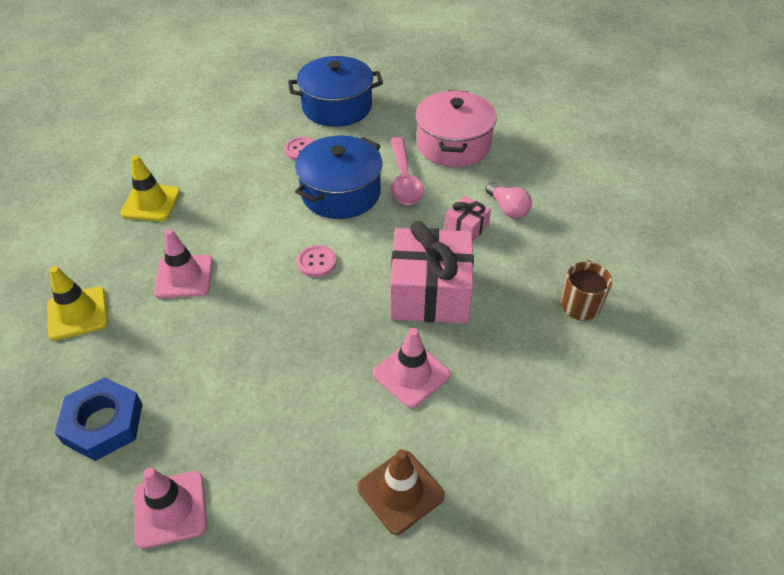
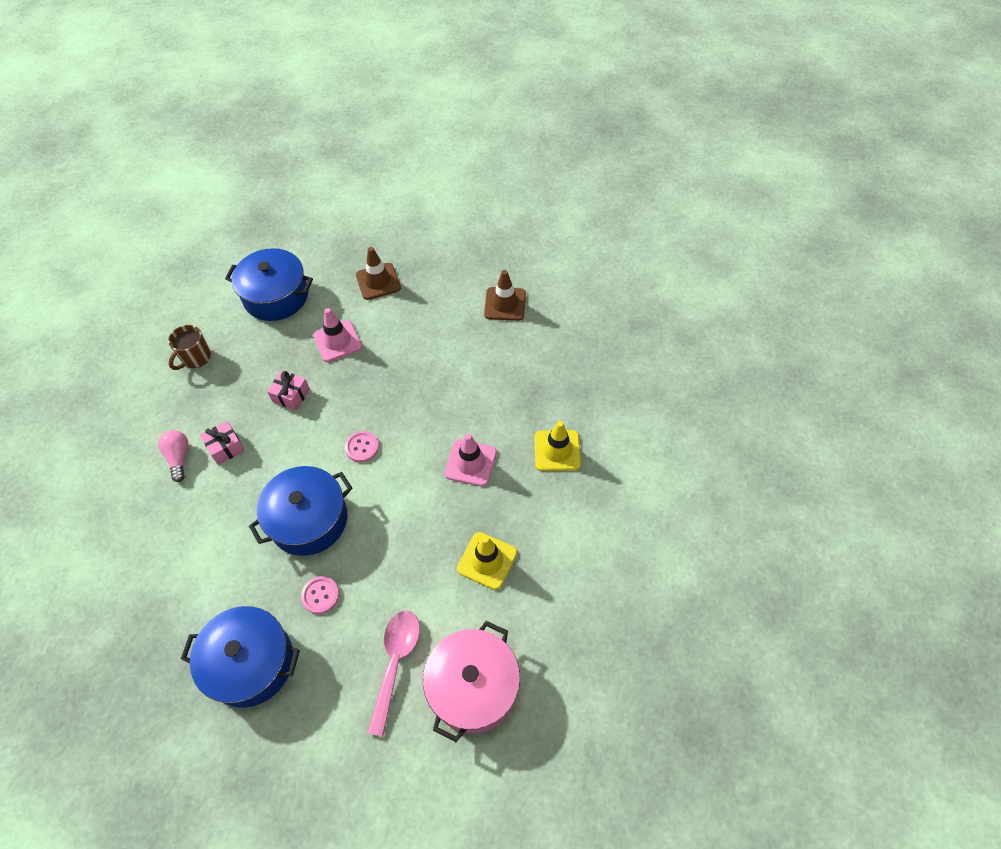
camera: 160 degrees left, 10 degrees up
(103, 423) = (540, 361): blue nut -> none
(170, 509) = (505, 304): pink traffic cone -> brown traffic cone
(404, 180) = (244, 519): pink spoon -> pink spoon (395, 663)
(430, 293) = (291, 395): pink gift -> pink gift, size x0.47
(453, 144) = (168, 555): pink pot -> pink pot (473, 686)
(544, 418) = (276, 296): none -> blue pot

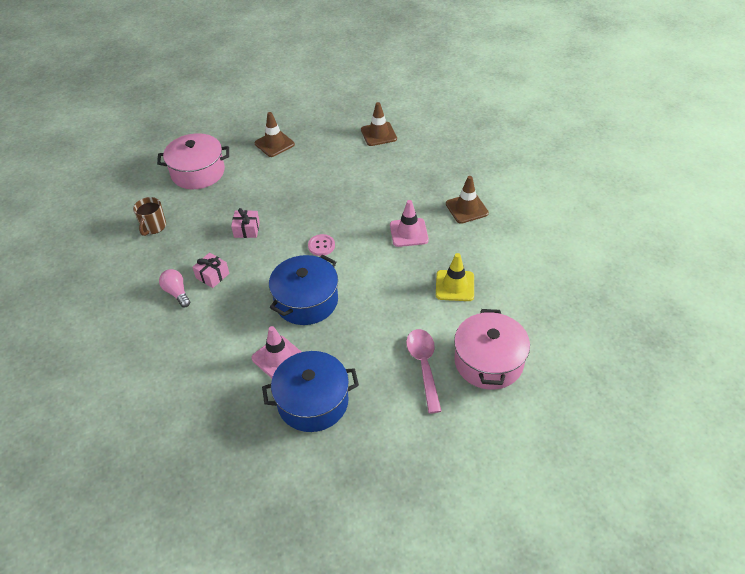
camera: 20 degrees left, 10 degrees down
(276, 296) = (198, 172): blue pot -> pink pot
(320, 595) = (342, 343): pink button -> none
(337, 341) = (264, 187): pink traffic cone -> pink traffic cone (278, 358)
(557, 450) = (466, 208): yellow traffic cone -> brown traffic cone

